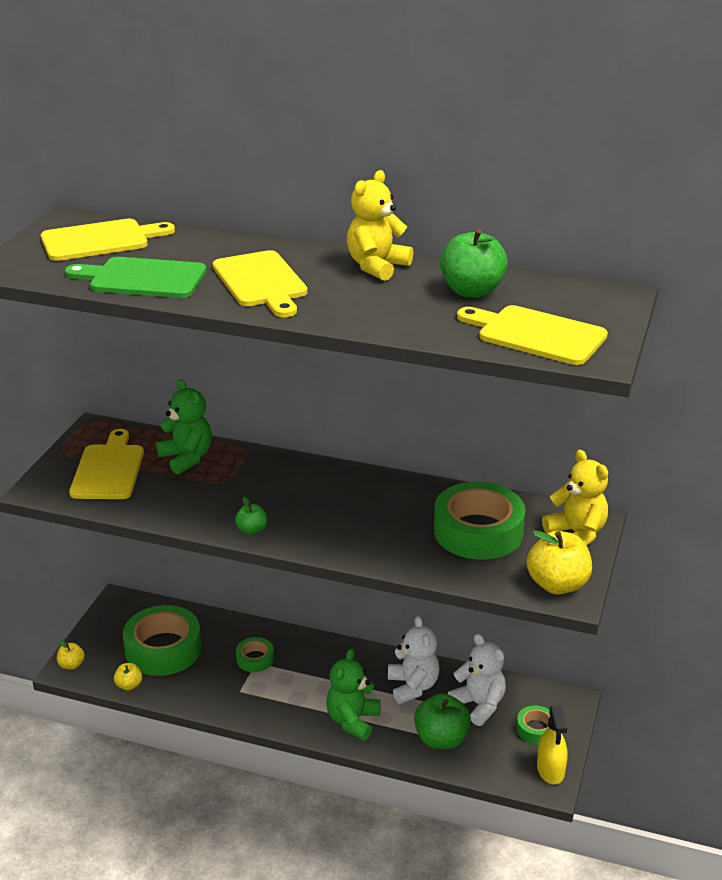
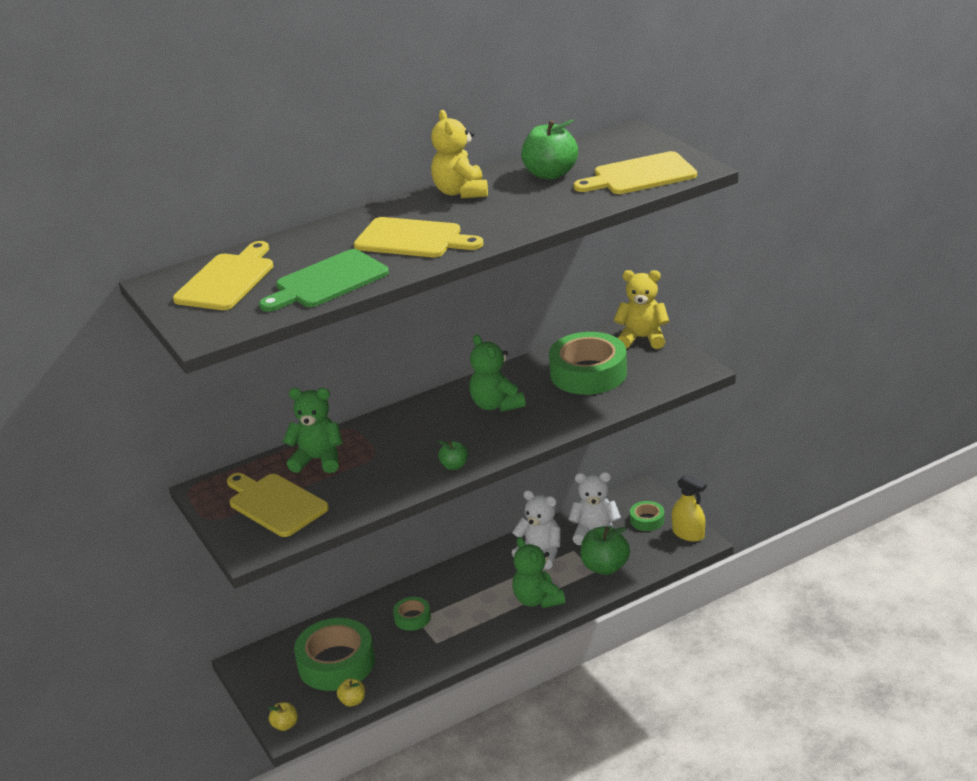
camera: 45 degrees left, 0 degrees up
(366, 506) = (496, 405): none -> green teddy bear
(557, 584) = (681, 369): yellow apple -> none

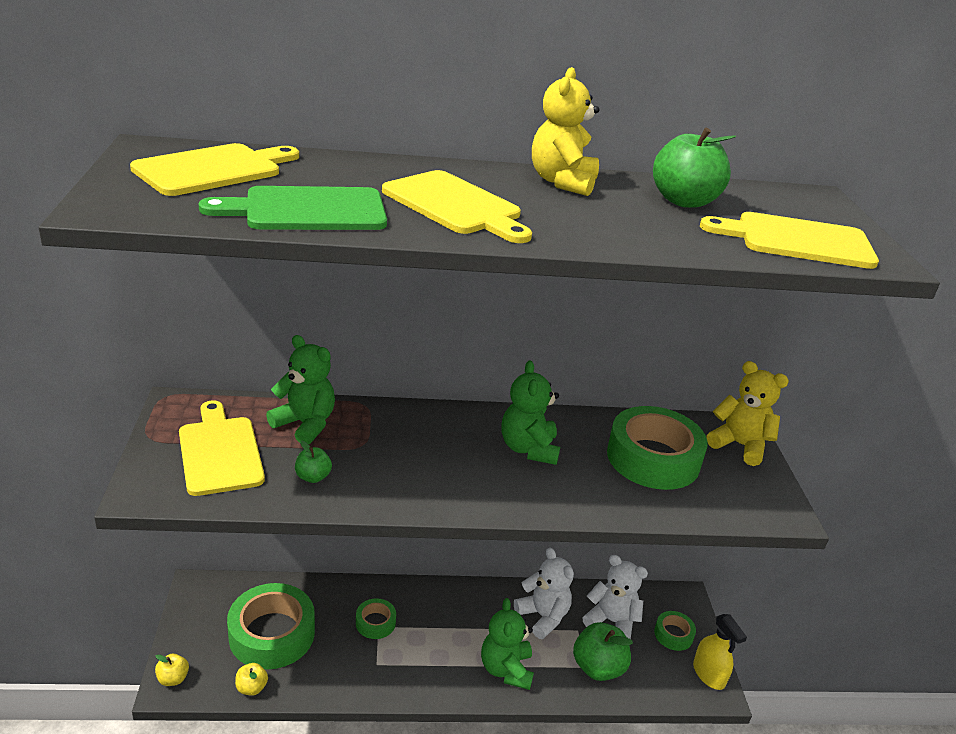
camera: 20 degrees right, 0 degrees up
(454, 466) = (429, 498): green apple -> green apple (313, 477)

